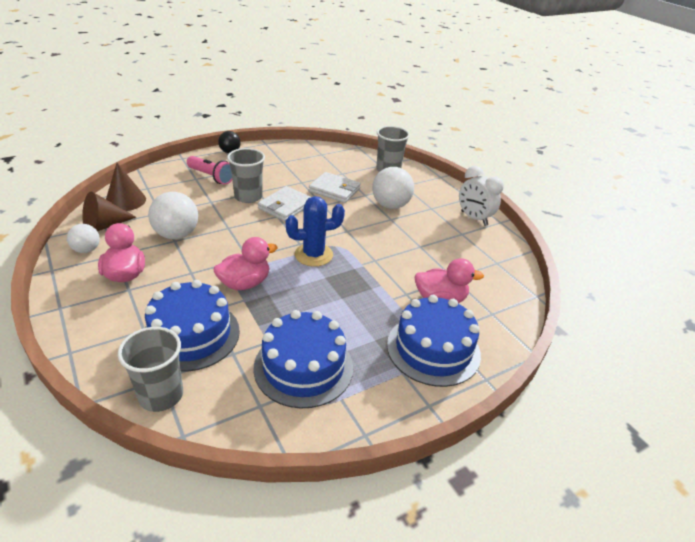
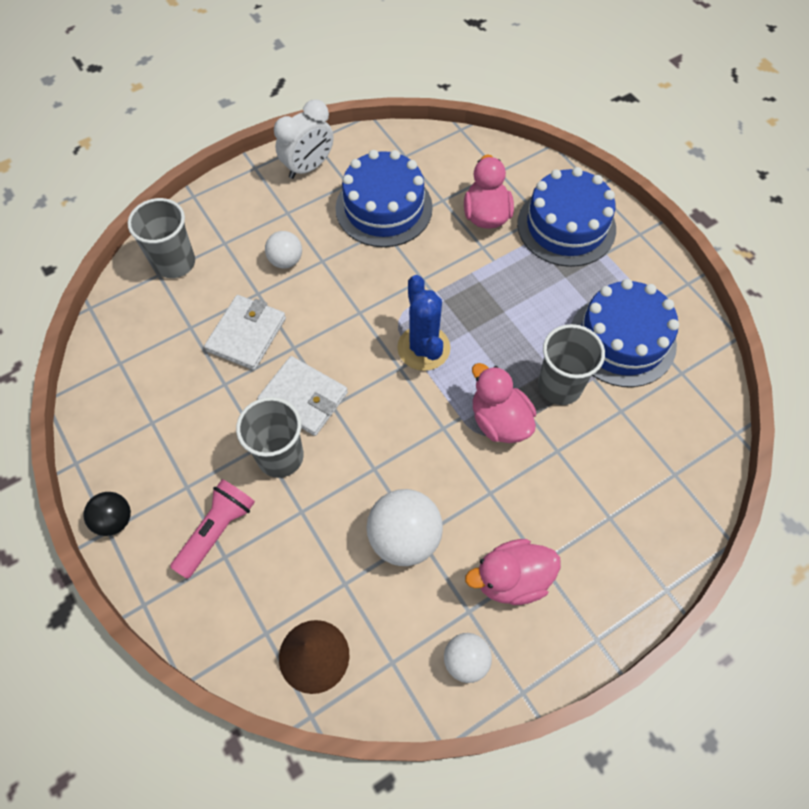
camera: 90 degrees left, 25 degrees up
(104, 226) = (397, 660): brown cone -> none
(161, 395) = (697, 467): grey cup -> grey cup (559, 386)
(191, 334) = (604, 461): blue cake -> blue cake (384, 208)
(390, 205) = (286, 261): white ball -> white ball, size x0.59

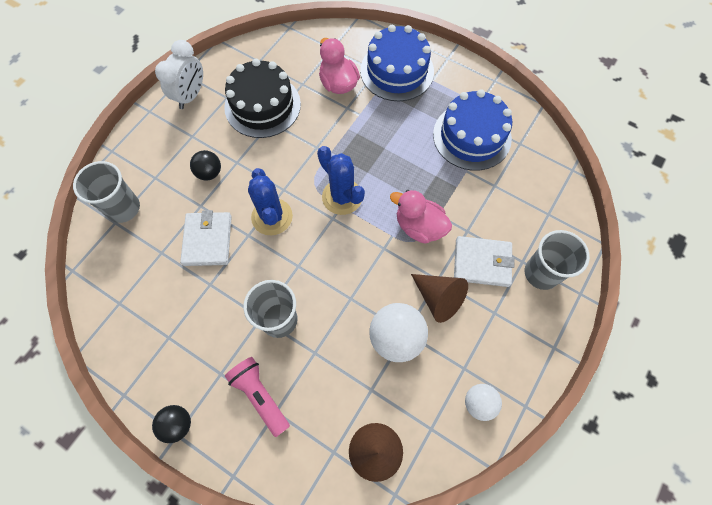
camera: 25 degrees left, 5 degrees up
(217, 531) = (260, 395): pink flashlight -> pink flashlight turned 45 degrees counterclockwise
(286, 261) = (209, 173): white ball -> black ball
(303, 398) = (274, 269): white wallet -> white wallet (482, 263)
(331, 338) = (272, 217): none -> blue cactus
(384, 208) = (262, 105): blue cake -> black cake
(479, 515) = (438, 298): none -> brown cone
(511, 579) = (481, 333): pink duck -> none
(559, 386) = (447, 185): grey cup -> grey cup (541, 273)

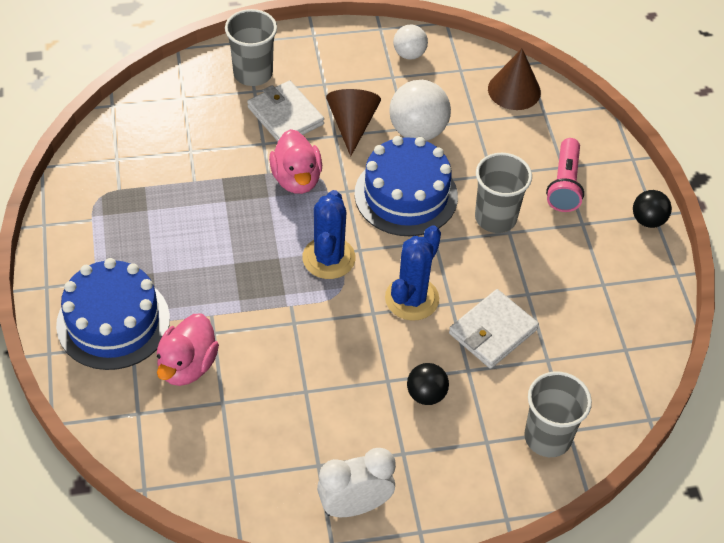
camera: 135 degrees left, 15 degrees down
(262, 105) = (292, 417): black cake -> none
(472, 136) = (145, 200): blue cake -> blue cake (406, 195)

